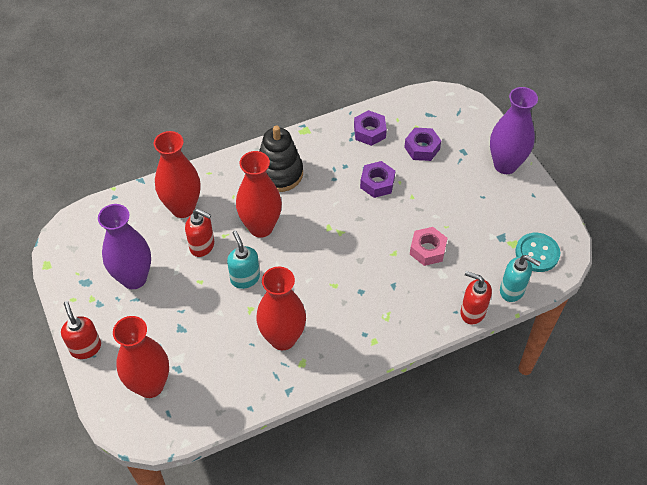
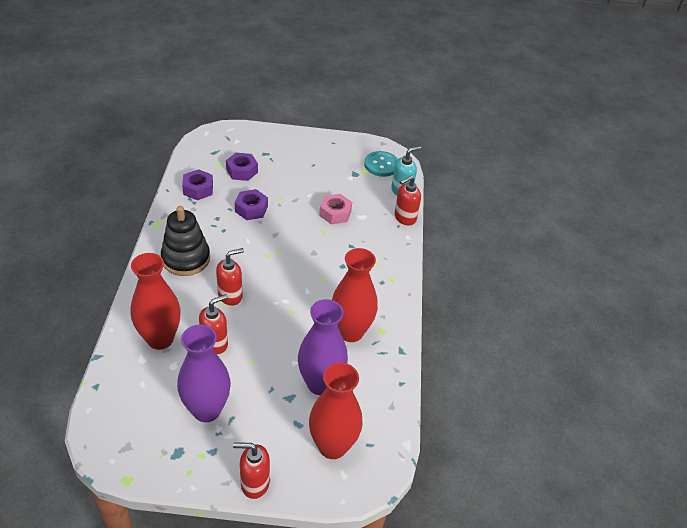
camera: 65 degrees left, 10 degrees down
(245, 278) = (273, 329): turquoise soap dispenser -> none
(261, 227) = (230, 295): red vase -> red soap dispenser
(505, 165) = (296, 141): purple vase -> purple vase (320, 384)

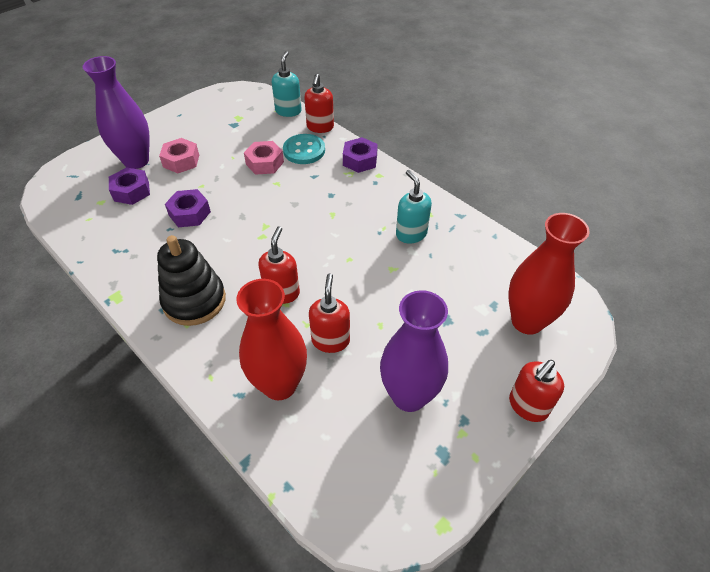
camera: 45 degrees left, 5 degrees up
(198, 189) = (112, 237): purple nut -> purple nut (360, 160)
(292, 173) = (181, 161): none -> pink nut
(320, 384) = (450, 289): purple vase -> purple vase (136, 161)
(350, 332) = (411, 234): red vase -> turquoise soap dispenser
(381, 165) = (244, 104): turquoise button -> turquoise button (304, 150)

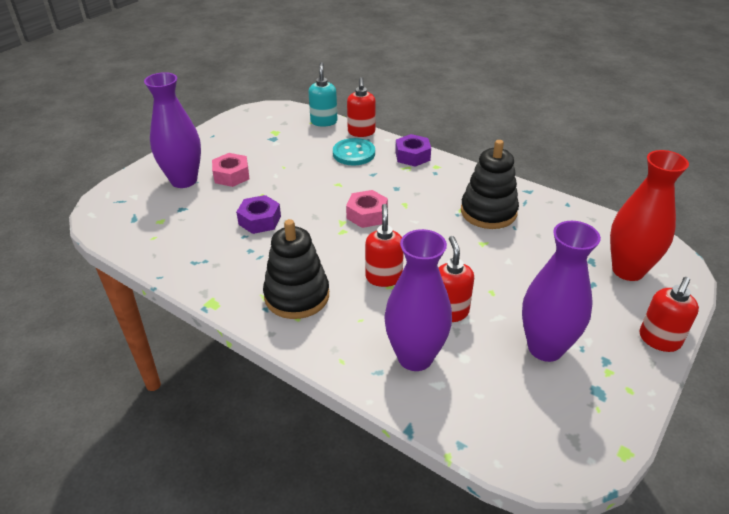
camera: 10 degrees left, 10 degrees down
(131, 191) = (190, 208): purple nut -> none
(264, 163) = (318, 168): pink nut -> pink nut (367, 215)
(279, 385) = (415, 357): red vase -> purple vase
(411, 234) = (488, 212): turquoise soap dispenser -> black stacking toy

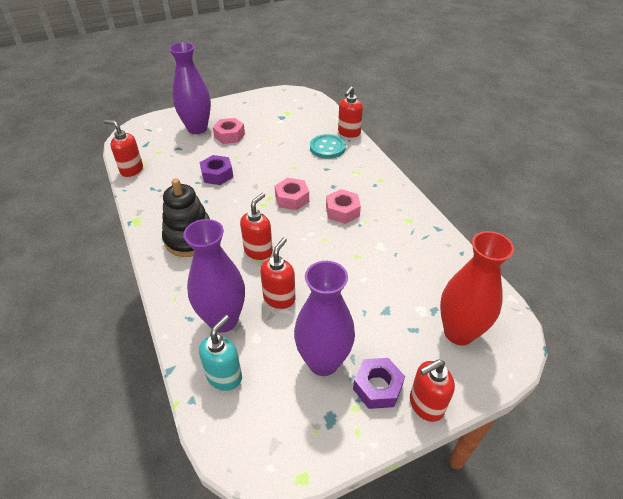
camera: 30 degrees right, 5 degrees up
(146, 252) = (131, 170): none -> red soap dispenser
(324, 121) = (329, 115): turquoise soap dispenser -> turquoise soap dispenser (224, 376)
(412, 156) = (370, 165): purple nut -> purple nut (377, 387)
(429, 208) = (342, 211): none -> pink nut
(488, 212) = (386, 233): black stacking toy -> none

